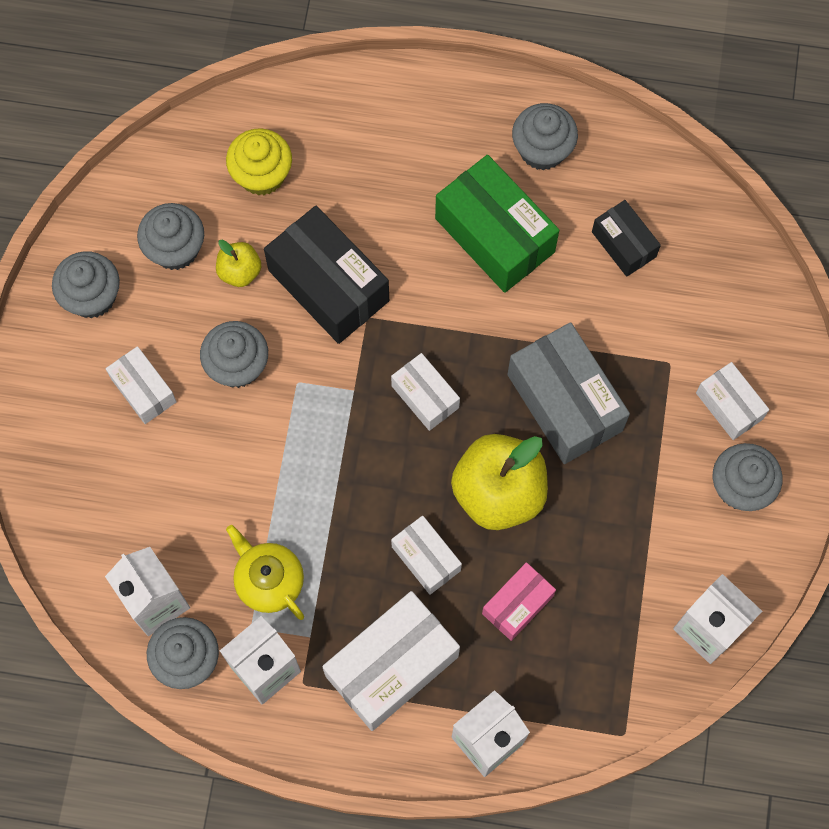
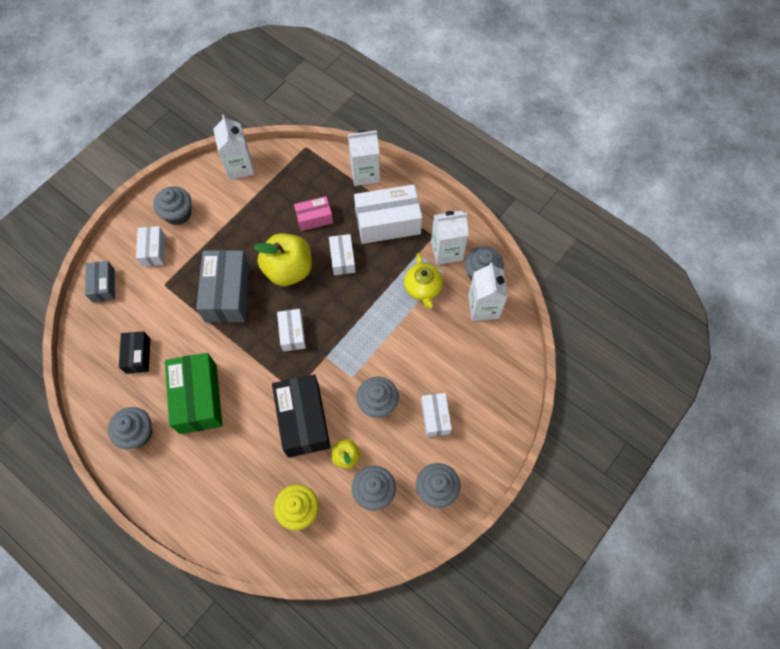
camera: 150 degrees left, 5 degrees down
(757, 312) = (103, 285): none -> grey box

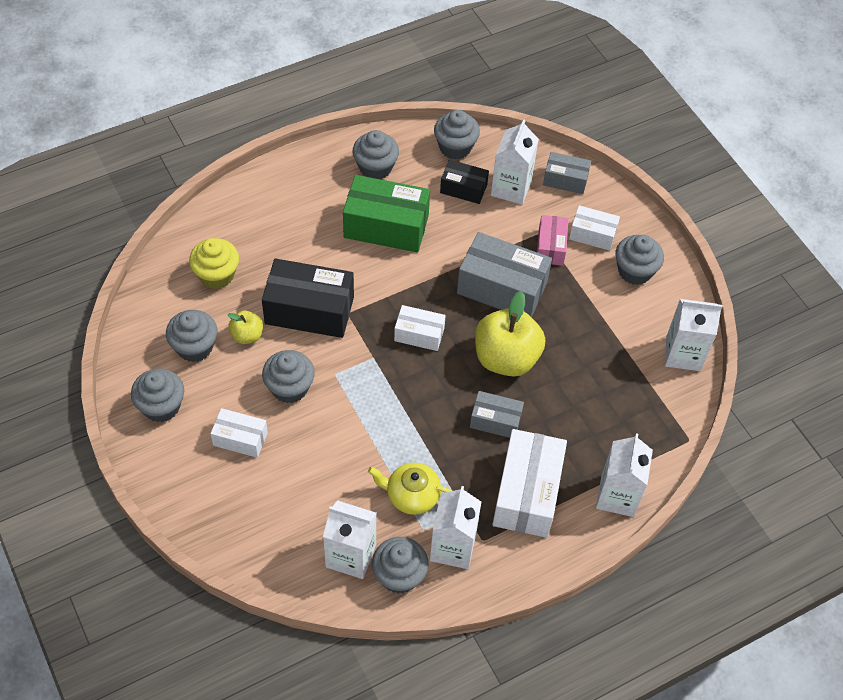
camera: 110 degrees right, 10 degrees down
(94, 379) = (455, 147): none -> grey cupcake
(125, 321) = (511, 188): none -> white carton
(314, 218) = (569, 411): pink box -> pink box (550, 247)
(342, 259) = (495, 421): white box -> grey box

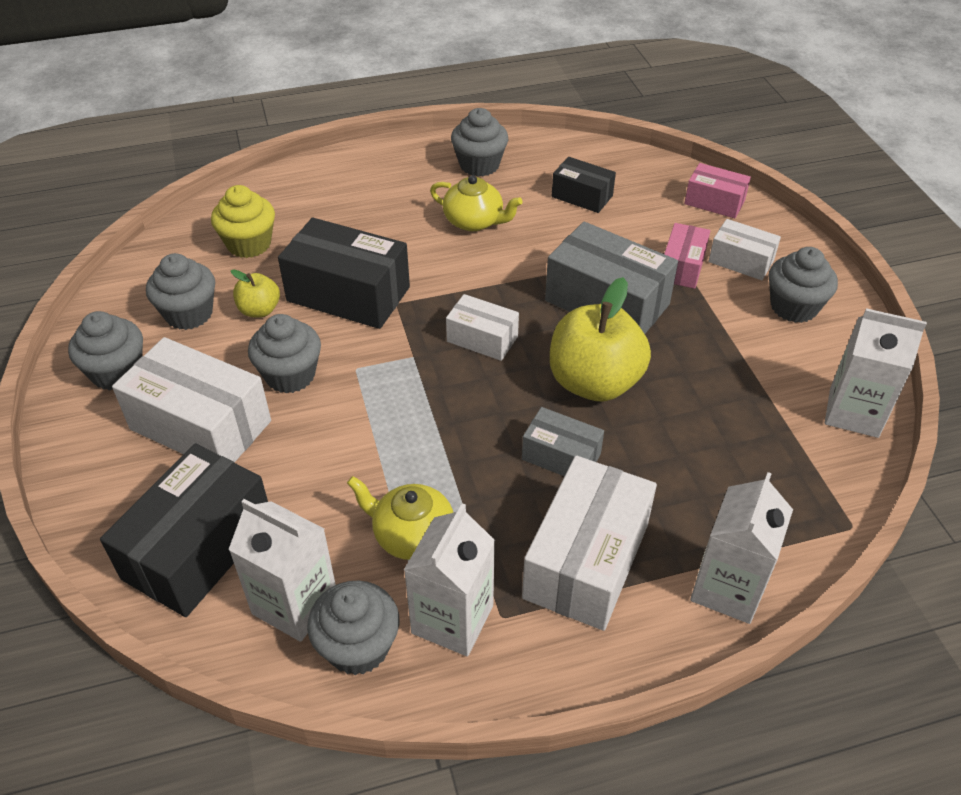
camera: 15 degrees right, 10 degrees down
(240, 439) = (201, 425): white box -> white box, size x1.80
(274, 530) = (198, 548): none -> black box
(386, 226) = (474, 221): green box -> yellow teapot
(455, 147) = (582, 157): grey cupcake -> none
(511, 188) = (642, 202): white carton -> none
(565, 180) = (714, 202): grey box -> pink box

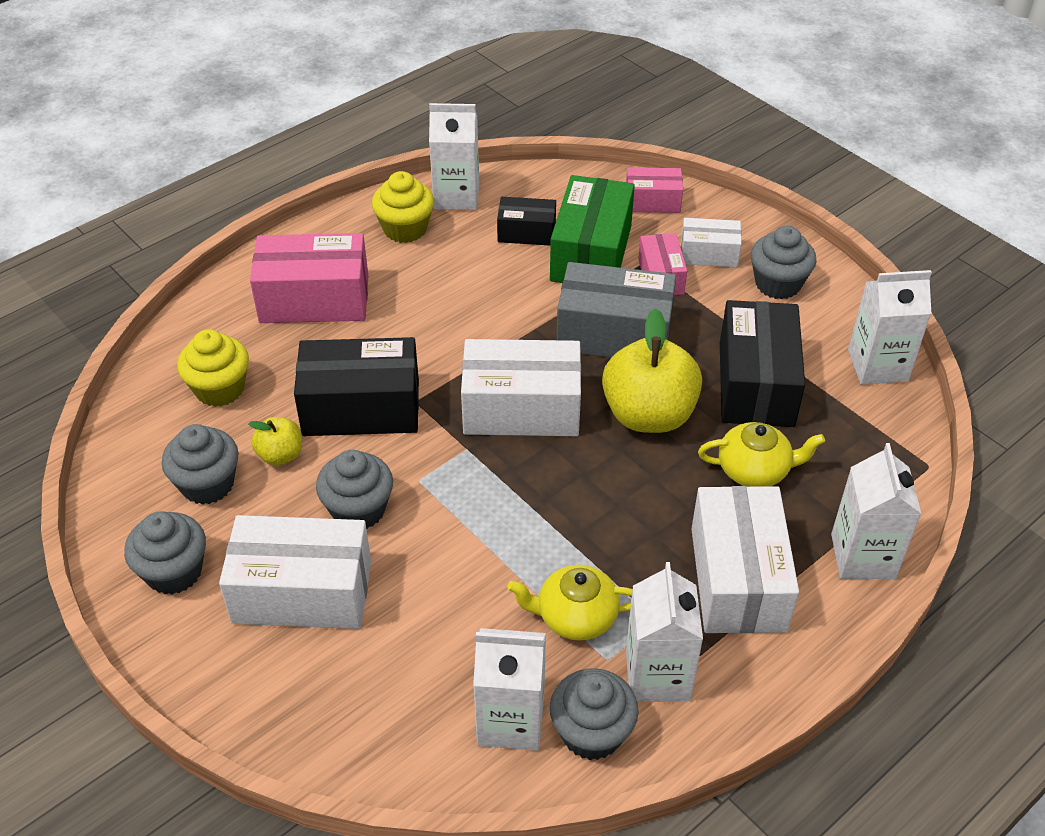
camera: 25 degrees left, 0 degrees up
(198, 548) = (385, 708): black box -> black box (756, 384)
(369, 198) = (314, 299): none -> pink box
(474, 221) = (438, 291): yellow teapot -> yellow teapot (755, 470)
(479, 165) = (405, 229): grey cupcake -> yellow cupcake
(482, 339) = (521, 408): white box -> white box, size x1.80
(540, 151) = (456, 196): none -> white carton
(561, 456) = (661, 494): grey box -> none
(629, 229) = (591, 253): none -> green box

